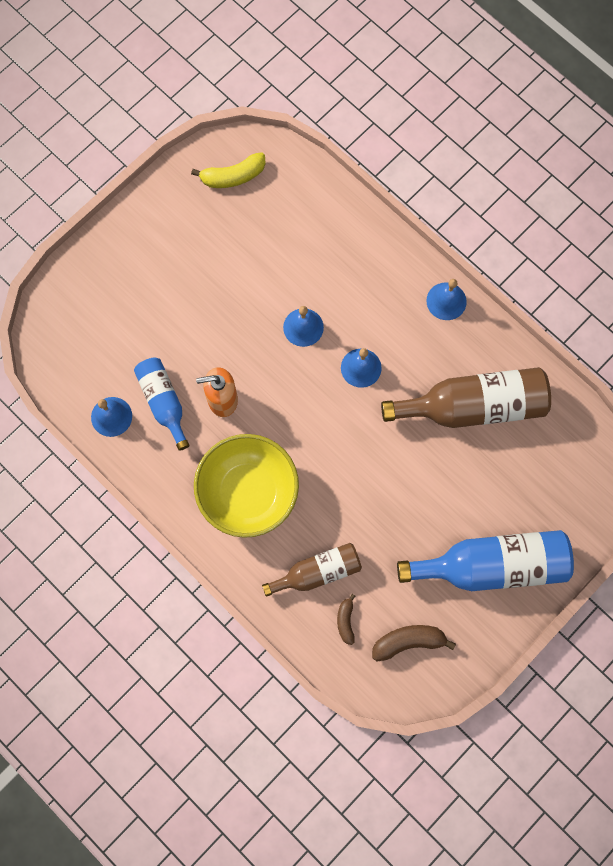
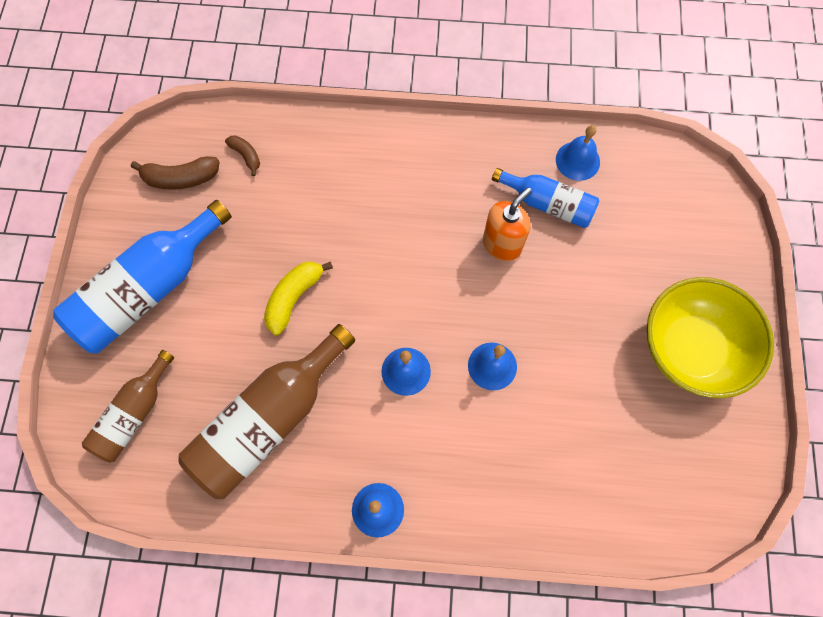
camera: 140 degrees right, 5 degrees down
(233, 176) = (701, 464): yellow banana -> yellow banana (294, 298)
(248, 492) = (410, 189): yellow bowl -> yellow bowl (690, 349)
(318, 572) = (299, 174): brown bottle -> brown bottle (134, 414)
(408, 641) = (181, 178): brown banana -> brown banana turned 45 degrees clockwise

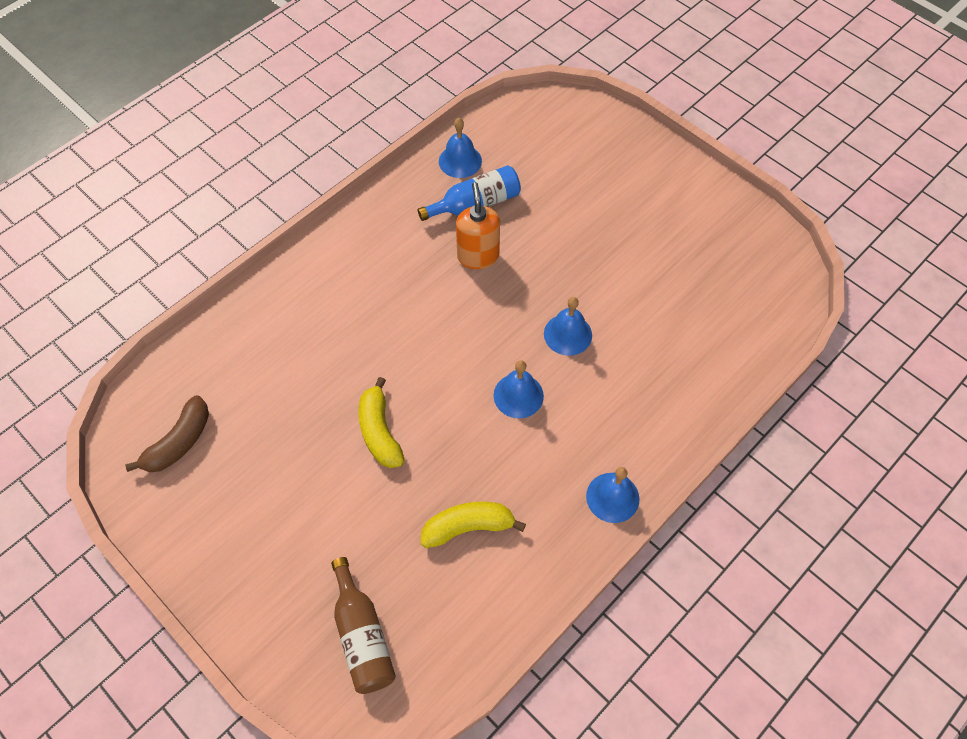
camera: 50 degrees left, 10 degrees down
(148, 290) = (257, 543): blue bottle -> none
(246, 156) = (214, 376): brown banana -> none
(269, 420) = (468, 527): brown bottle -> yellow banana
(690, 349) = (666, 205): yellow bowl -> none

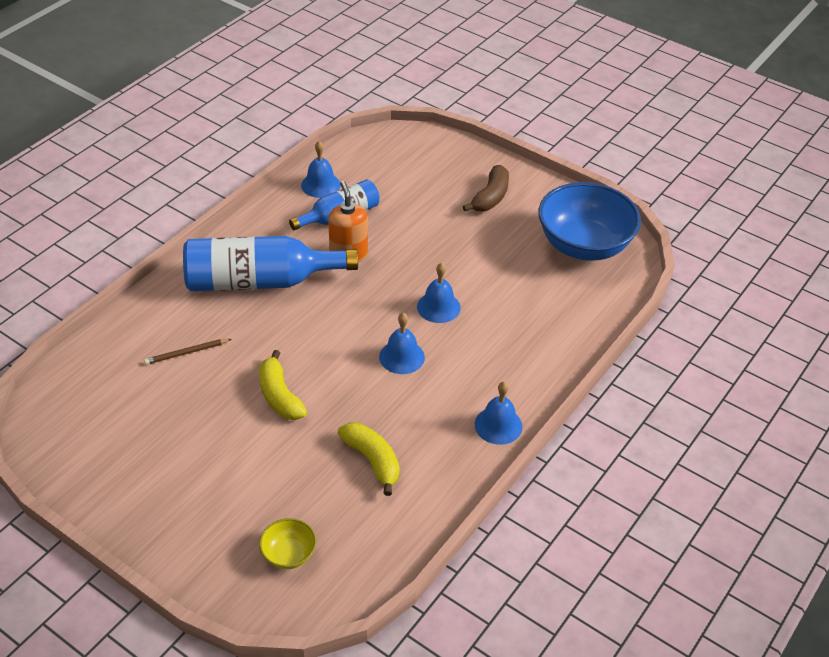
camera: 10 degrees left, 15 degrees down
(179, 442) = (92, 422): brown banana -> brown banana (490, 197)
(288, 365) = (186, 353): none -> brown pencil
(362, 636) = (289, 554): brown bottle -> yellow bowl
(377, 281) = (259, 281): none -> blue bottle
(468, 527) = (372, 461): yellow banana -> yellow banana turned 75 degrees clockwise
(742, 268) = (584, 245): none -> blue bowl

